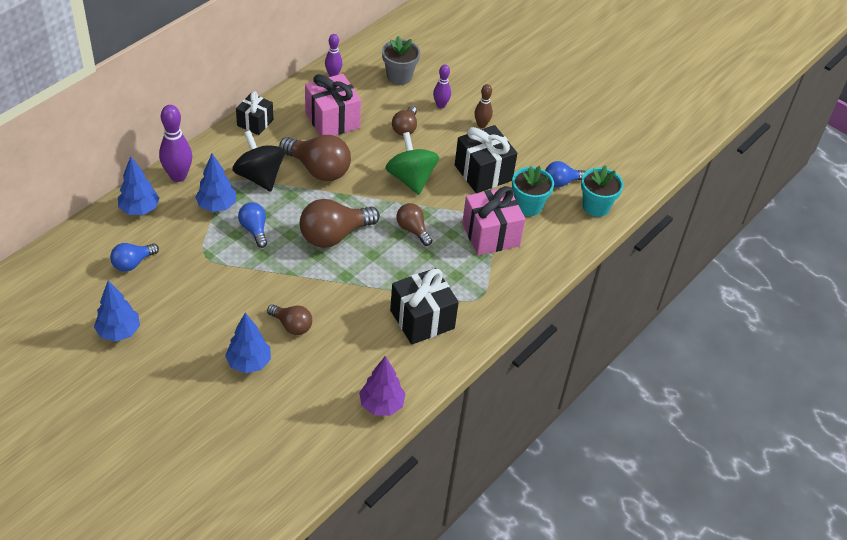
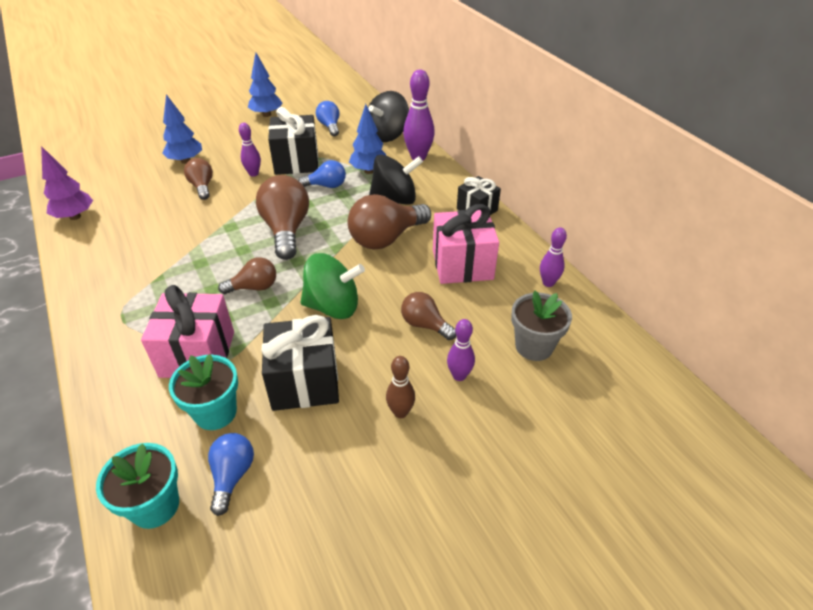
camera: 115 degrees right, 5 degrees down
(139, 209) = (387, 135): blue tree -> black spinning top
(253, 293) = (253, 174): none -> purple bowling pin
(292, 325) = (202, 186): brown light bulb -> brown light bulb turned 105 degrees clockwise
(422, 319) = (135, 263): black gift -> black gift (296, 162)

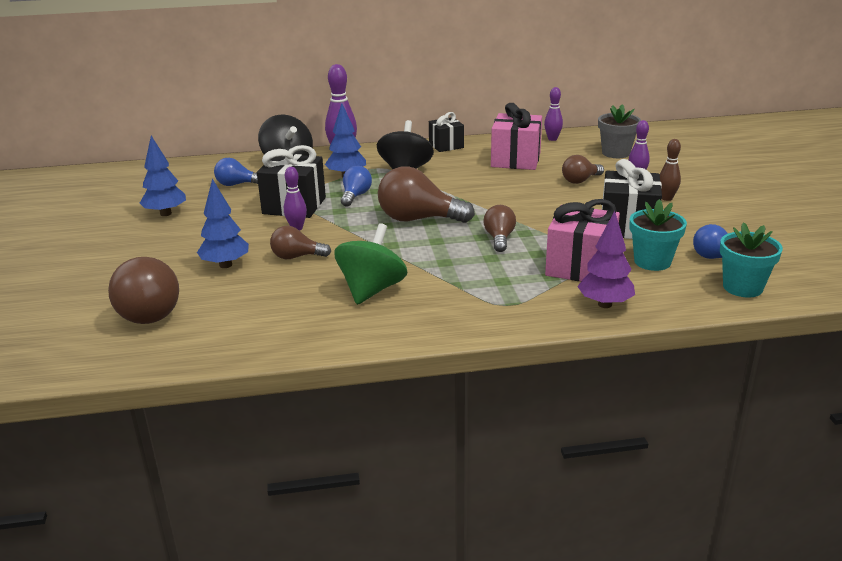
camera: 70 degrees left, 15 degrees down
(75, 216) = (291, 338): purple tree -> purple tree (605, 304)
(333, 306) = (543, 209): green spinning top -> green spinning top (371, 290)
(386, 238) = (462, 181): brown light bulb -> brown light bulb (149, 310)

